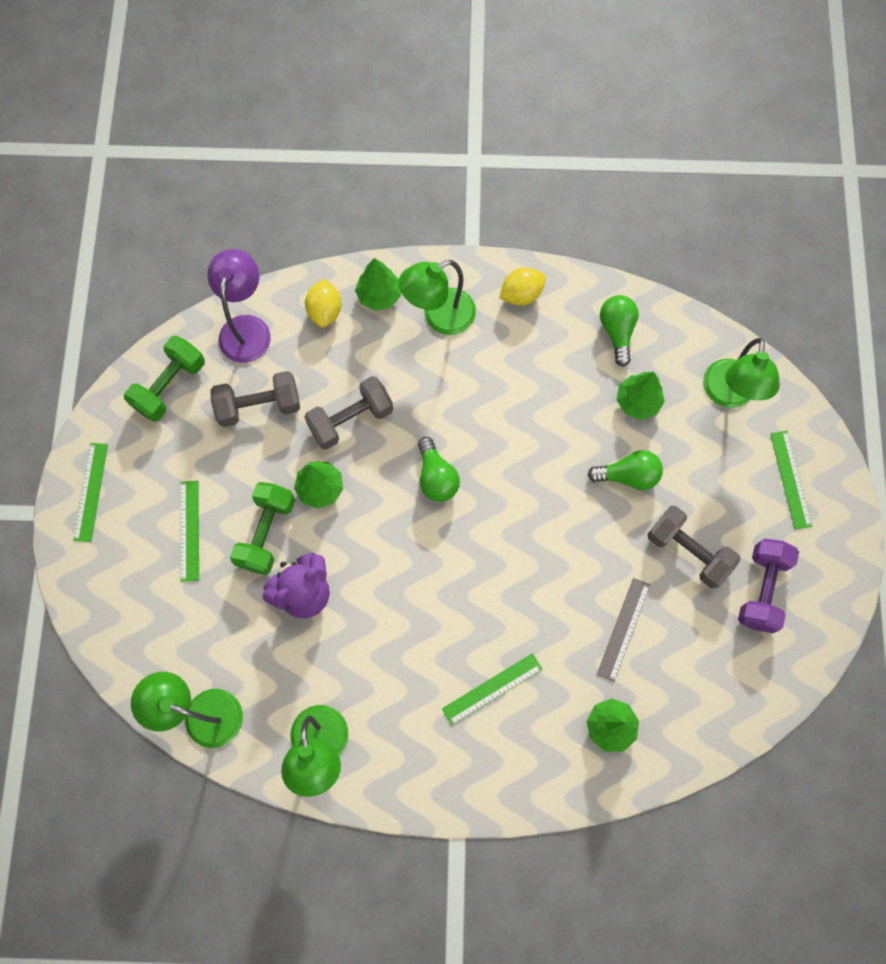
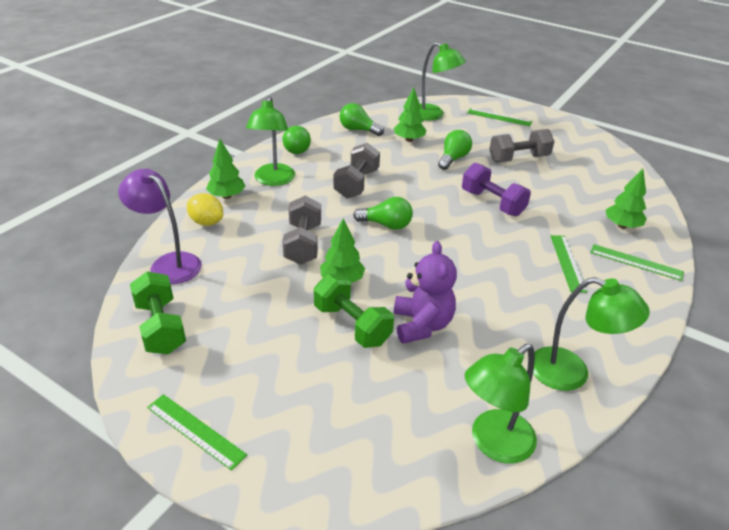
camera: 60 degrees left, 35 degrees down
(189, 530) = (305, 373): green ruler -> green ruler (636, 262)
(259, 406) = (240, 284): grey dumbbell -> grey dumbbell (356, 184)
(521, 294) = (296, 148): yellow lemon -> green light bulb
(623, 629) = (555, 196): grey ruler -> none
(761, 589) = (559, 147): purple dumbbell -> purple dumbbell (492, 203)

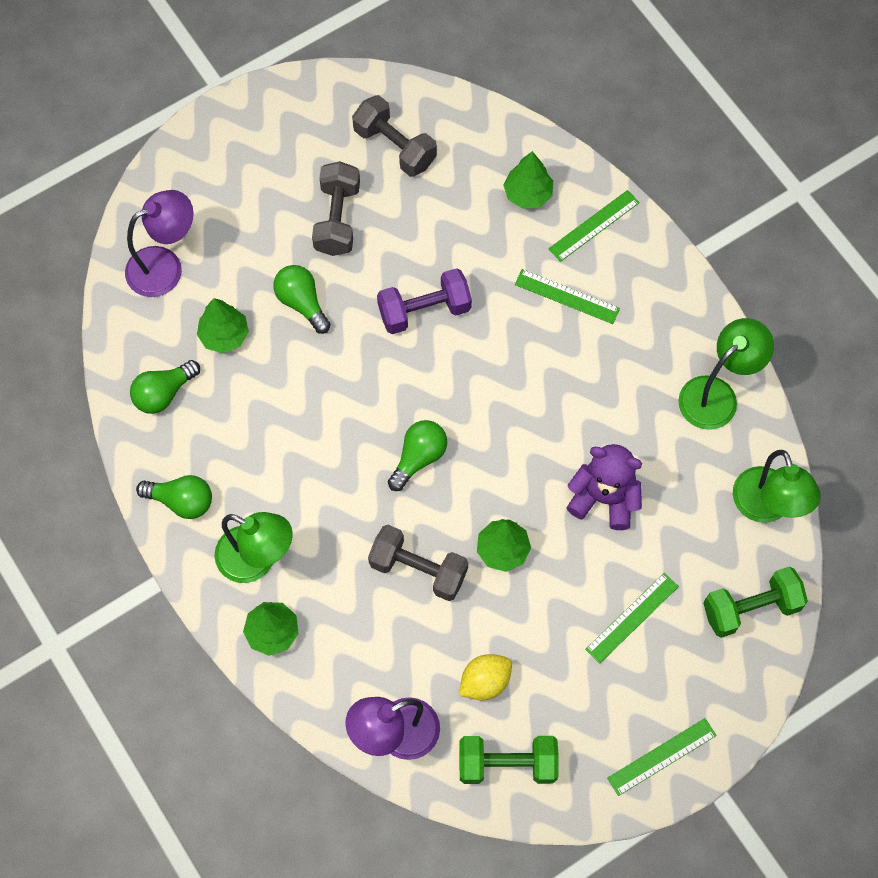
camera: 65 degrees left, 30 degrees up
(206, 222) = (325, 672): yellow lemon -> yellow lemon (485, 682)
(352, 325) = (578, 567): green dumbbell -> green dumbbell (751, 608)
(356, 184) = (311, 455): grey dumbbell -> grey dumbbell (395, 147)
(433, 115) = (165, 266): green lamp -> purple lamp
(499, 117) = (213, 177): green ruler -> green ruler (632, 617)

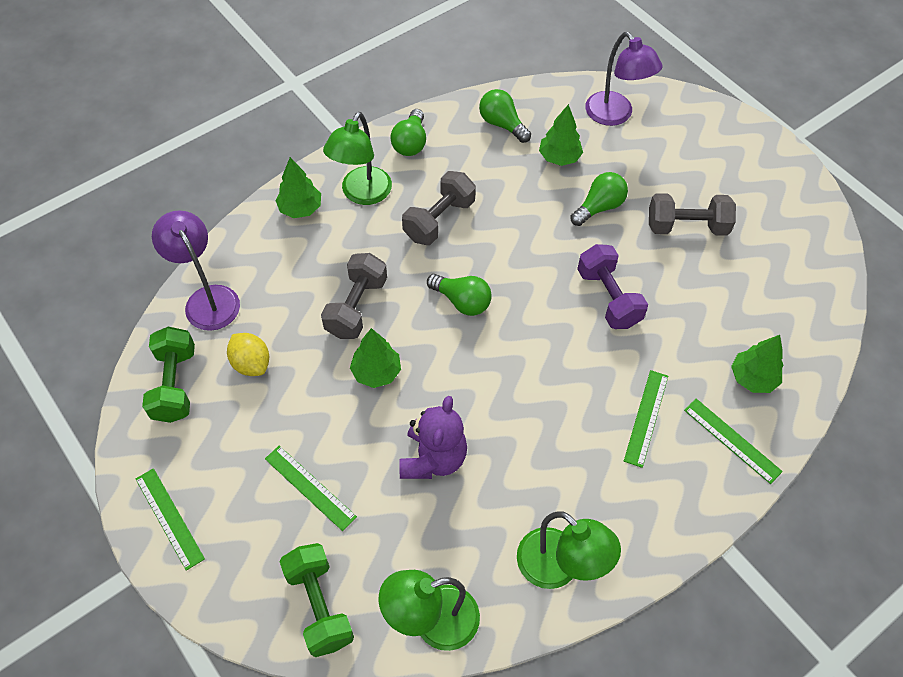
camera: 85 degrees right, 10 degrees down
(395, 147) = (773, 265): grey dumbbell -> grey dumbbell (439, 220)

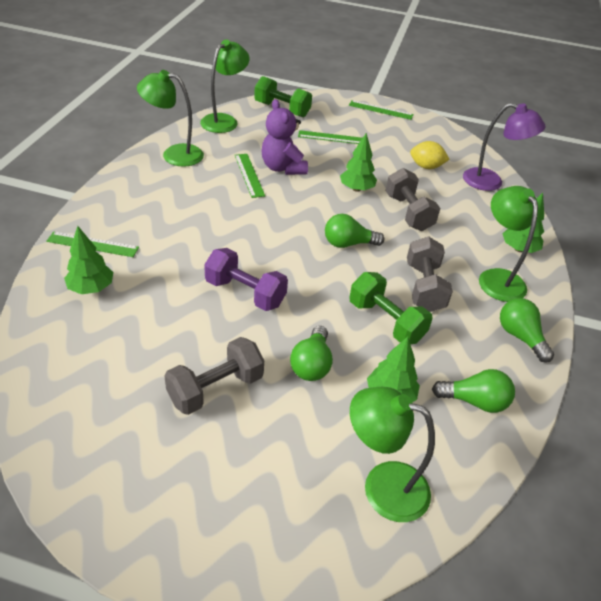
camera: 140 degrees right, 15 degrees down
(174, 384) = (448, 146): green dumbbell -> green dumbbell (386, 321)
(615, 115) = (382, 486): purple lamp -> green lamp
(646, 417) = (164, 233): green ruler -> green ruler (249, 175)

